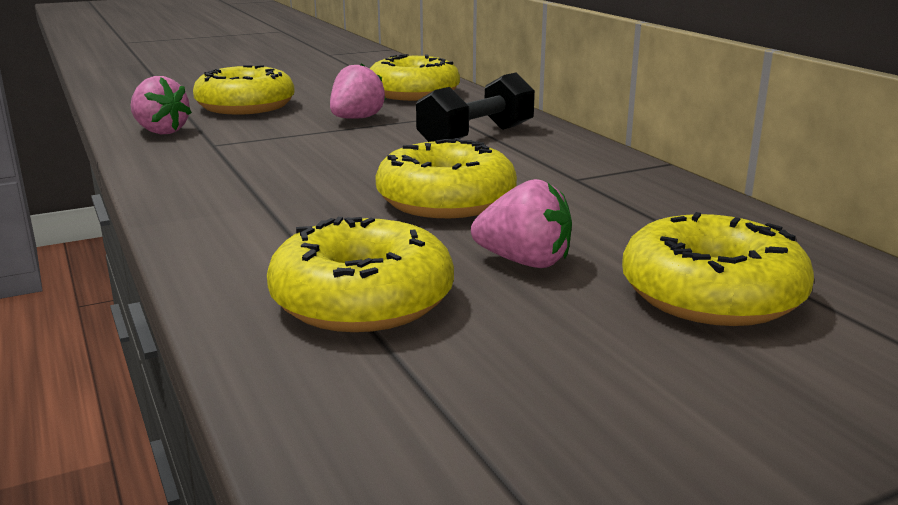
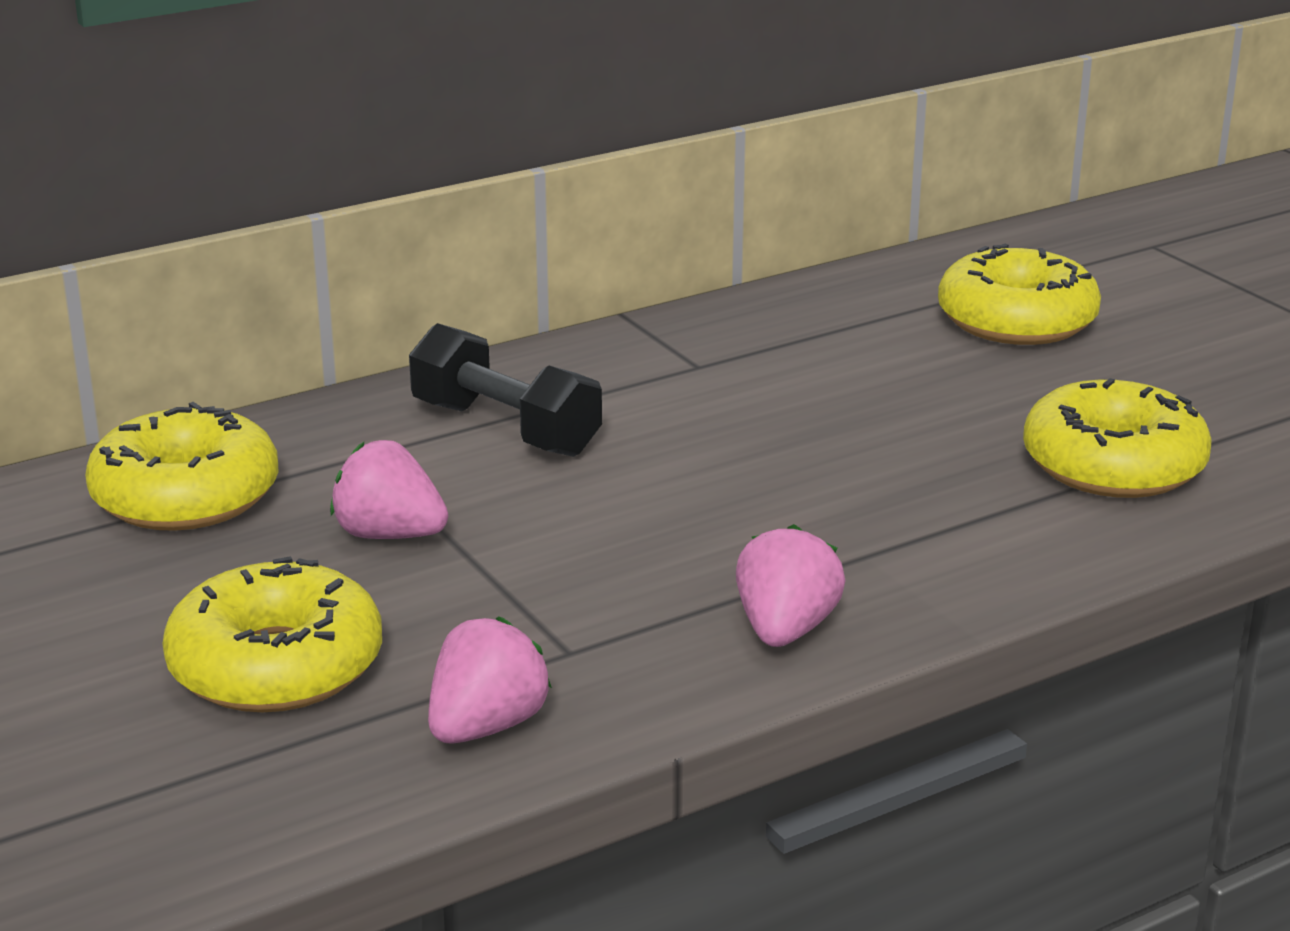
camera: 95 degrees left, 5 degrees up
(446, 201) = (810, 439): yellow donut -> none
(524, 262) = (982, 394): pink strawberry -> pink strawberry (785, 630)

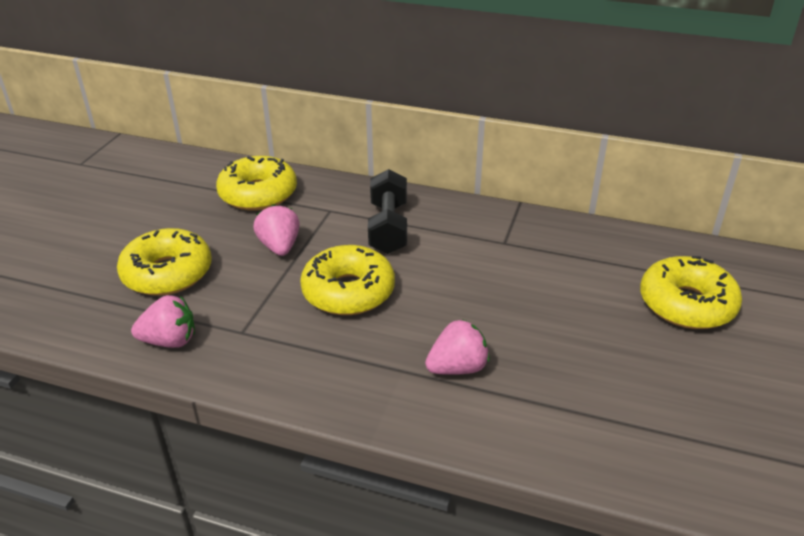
camera: 50 degrees right, 10 degrees up
(785, 630) = (315, 379): pink strawberry -> pink strawberry (457, 368)
(1113, 465) = (587, 407): yellow donut -> yellow donut (348, 291)

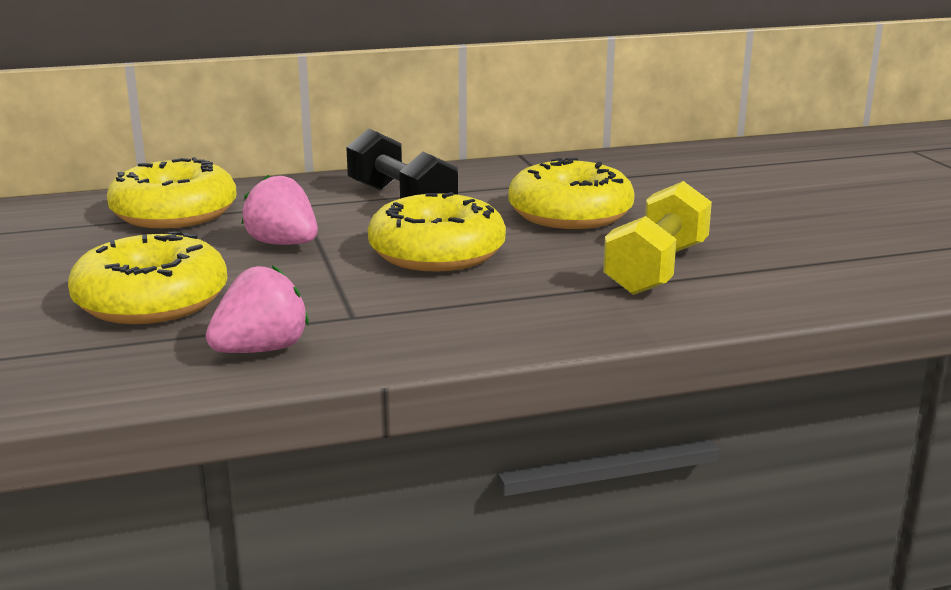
camera: 35 degrees left, 15 degrees down
(457, 368) = (657, 269): pink strawberry -> yellow dumbbell
(686, 304) = (791, 178): yellow donut -> yellow donut (570, 214)

